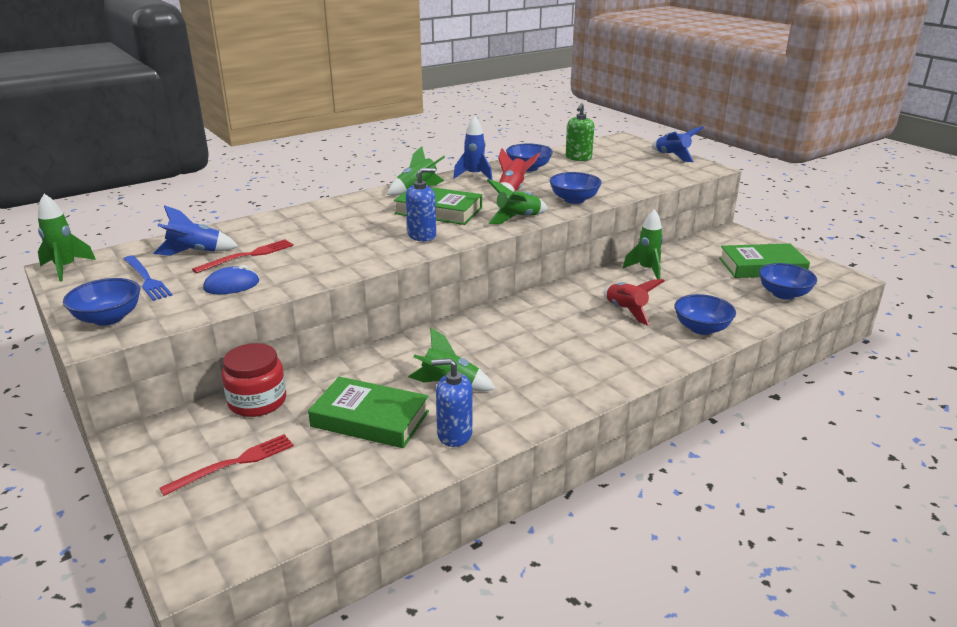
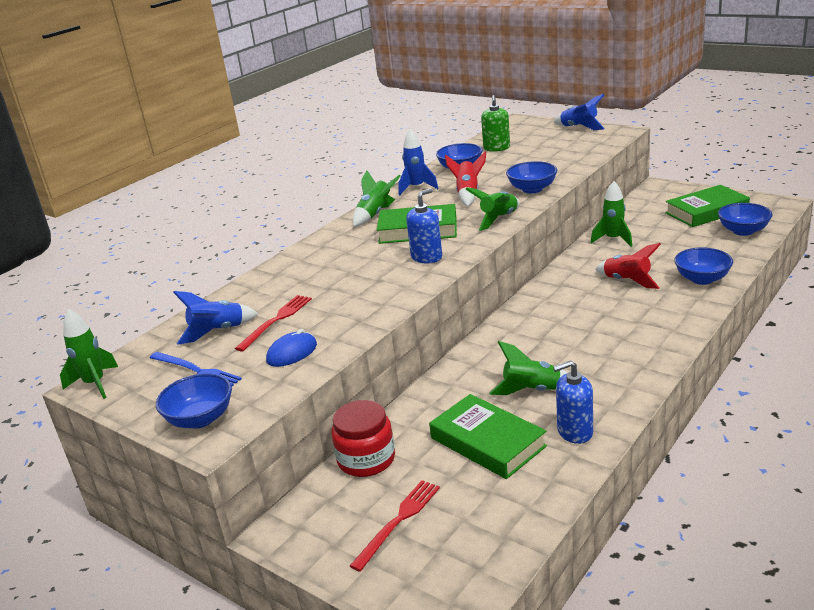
camera: 15 degrees left, 0 degrees up
(370, 419) = (487, 442): green book -> green book turned 45 degrees clockwise

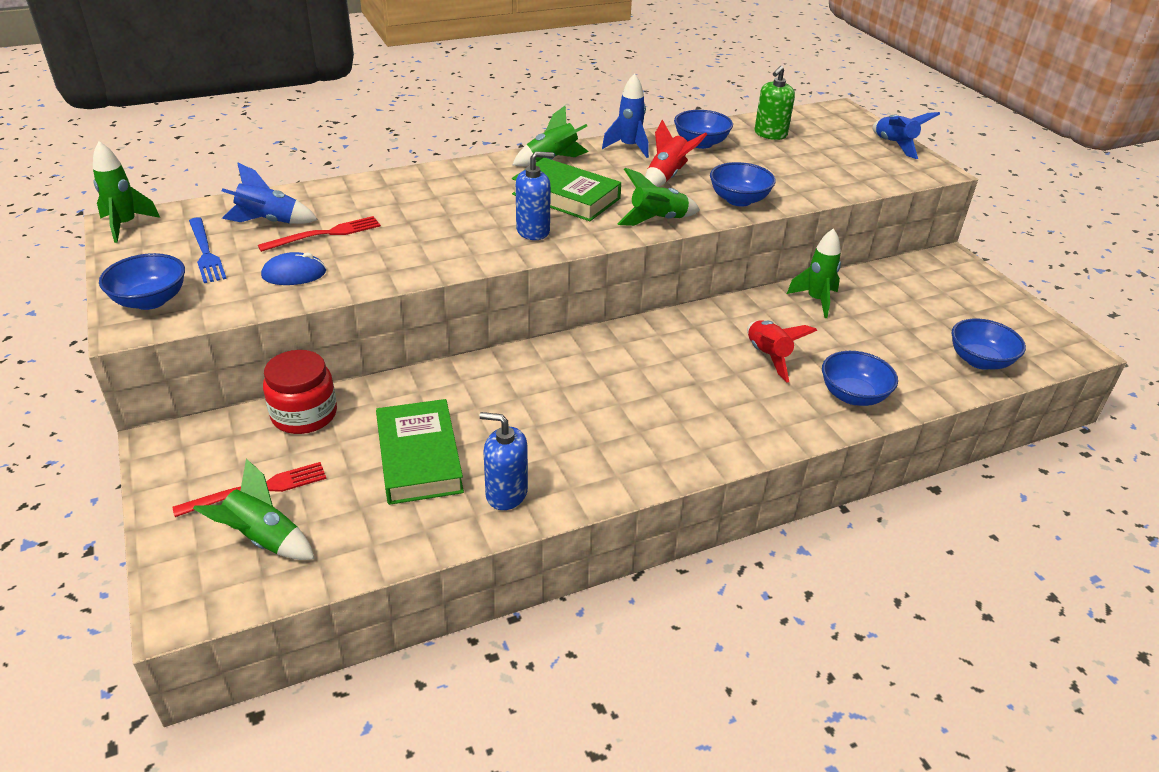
camera: 25 degrees right, 10 degrees up
(531, 390) = (522, 427): green rocket -> green rocket (263, 539)
(706, 211) = (968, 316): green book -> none

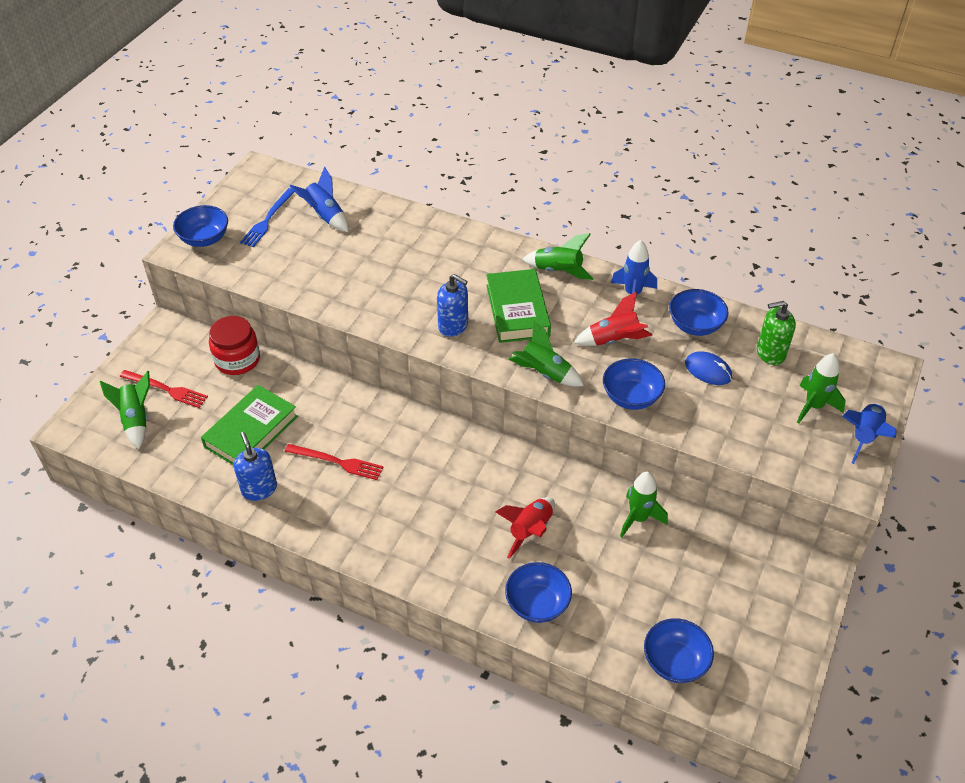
camera: 50 degrees right, 10 degrees up
(126, 225) = (257, 172): green rocket -> green rocket (813, 406)
(294, 274) = (286, 267): blue mouse -> blue mouse (708, 370)
(325, 234) = (339, 246): red fork -> red fork (337, 462)

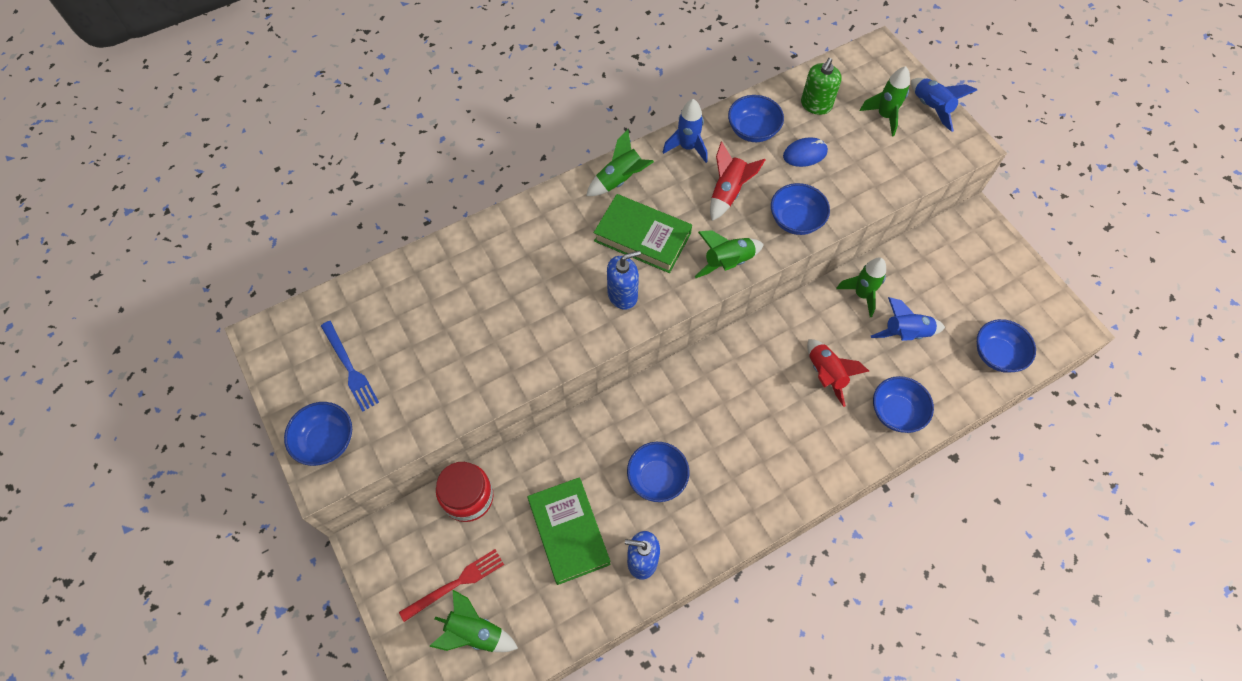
camera: 55 degrees left, 15 degrees up
(325, 216) = (390, 315): blue rocket -> blue rocket (905, 333)
(337, 462) = (657, 478): red fork -> blue bowl

